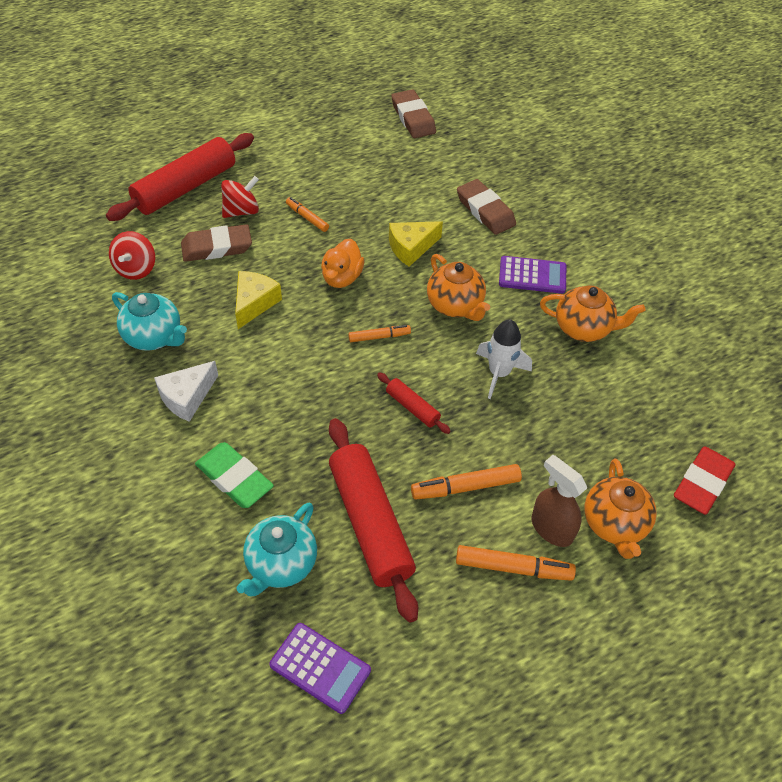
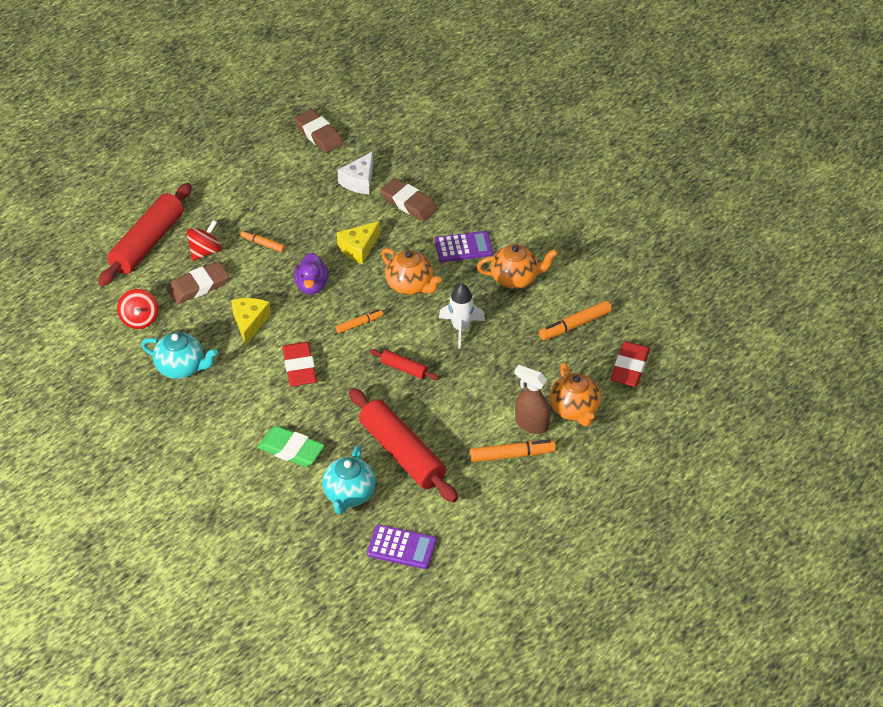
camera: 15 degrees left, 5 degrees down
(187, 397) = (229, 404): white cheese -> white cheese (359, 181)
(288, 372) = (299, 367): none -> red eraser
(342, 277) = (312, 286): orange duck -> purple duck
(466, 487) = (462, 412): orange marker -> orange marker (575, 325)

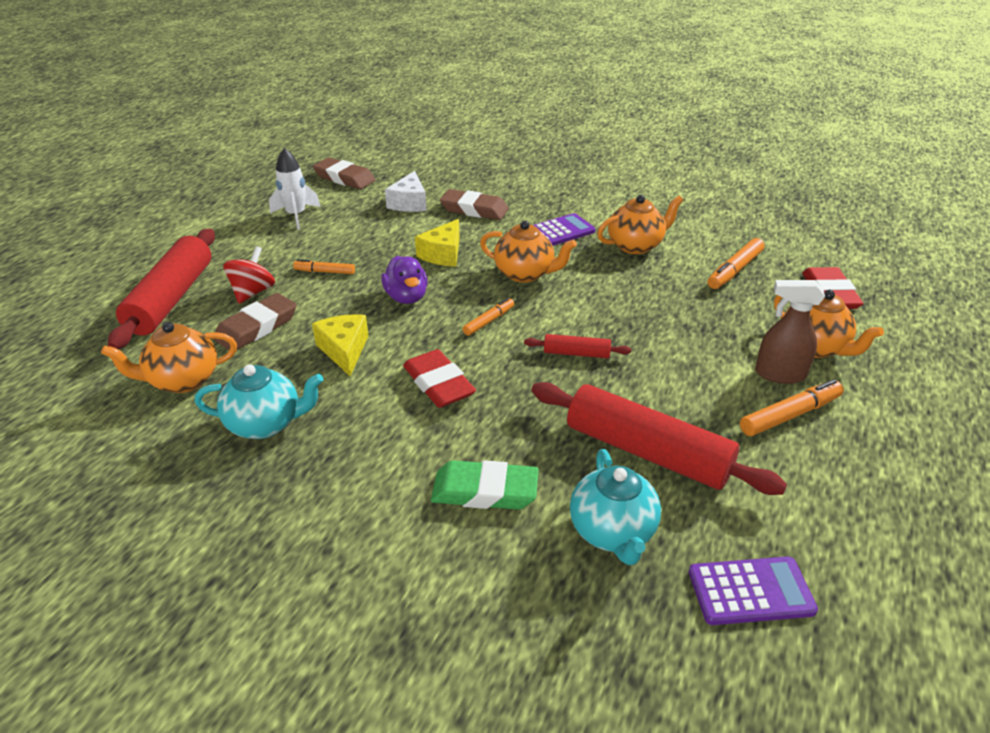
camera: 20 degrees left, 10 degrees down
(139, 319) = (183, 380): red spinning top -> orange teapot
(461, 328) = (613, 299): white rocket -> white rocket (296, 216)

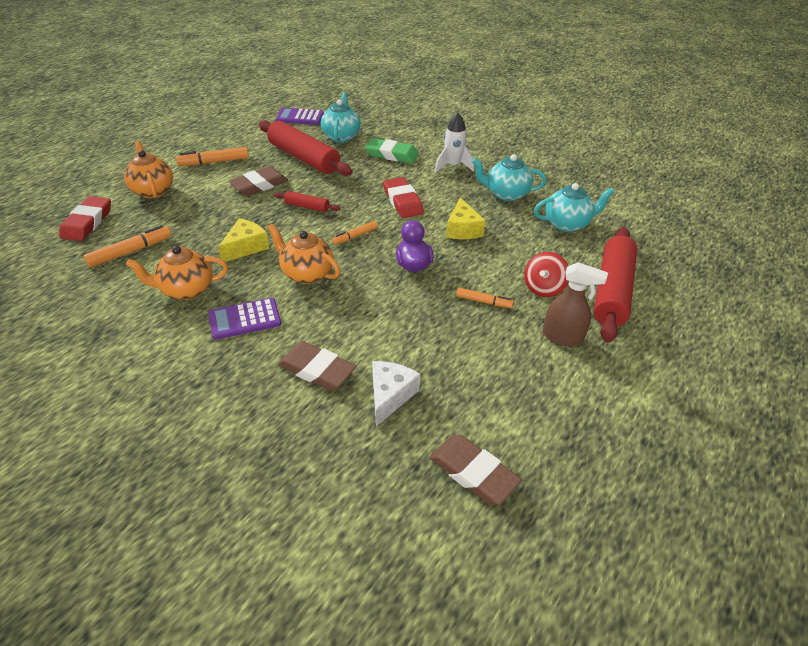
camera: 170 degrees left, 5 degrees up
(183, 380) = (567, 224): orange teapot -> turquoise teapot
(257, 327) = (530, 255): brown eraser -> brown eraser (259, 185)
(296, 216) = (527, 392): white rocket -> white rocket (453, 166)
(443, 254) = (371, 307): yellow cheese -> yellow cheese (245, 247)
(779, 374) = (194, 180): brown spray bottle -> brown spray bottle (563, 337)

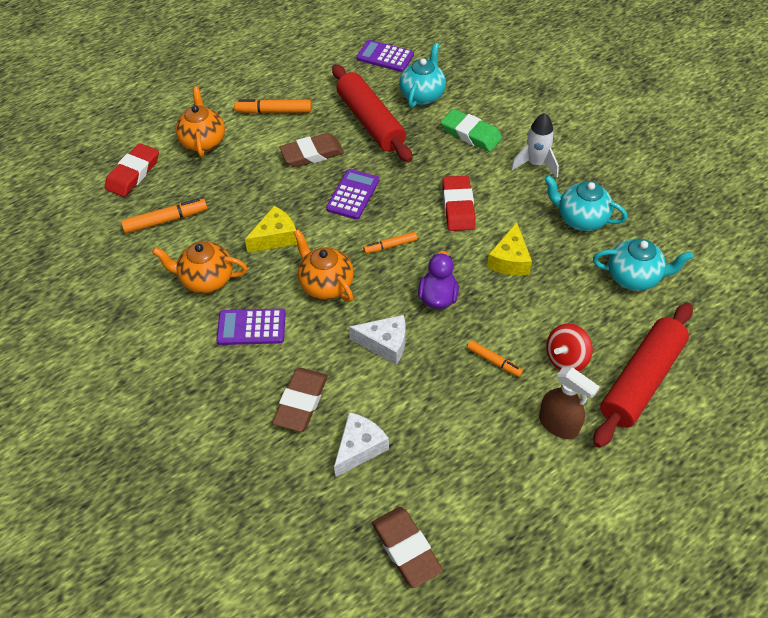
camera: 20 degrees right, 10 degrees up
(307, 207) = (353, 195): red rolling pin -> purple calculator
(317, 370) = (301, 402): brown eraser -> brown eraser turned 60 degrees clockwise
(380, 307) = (385, 344): none -> white cheese

